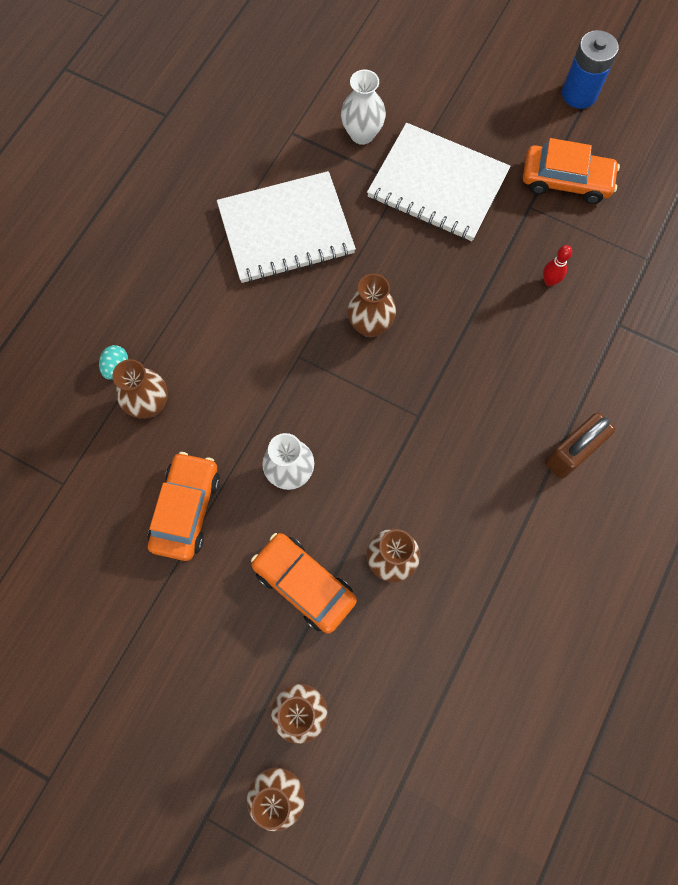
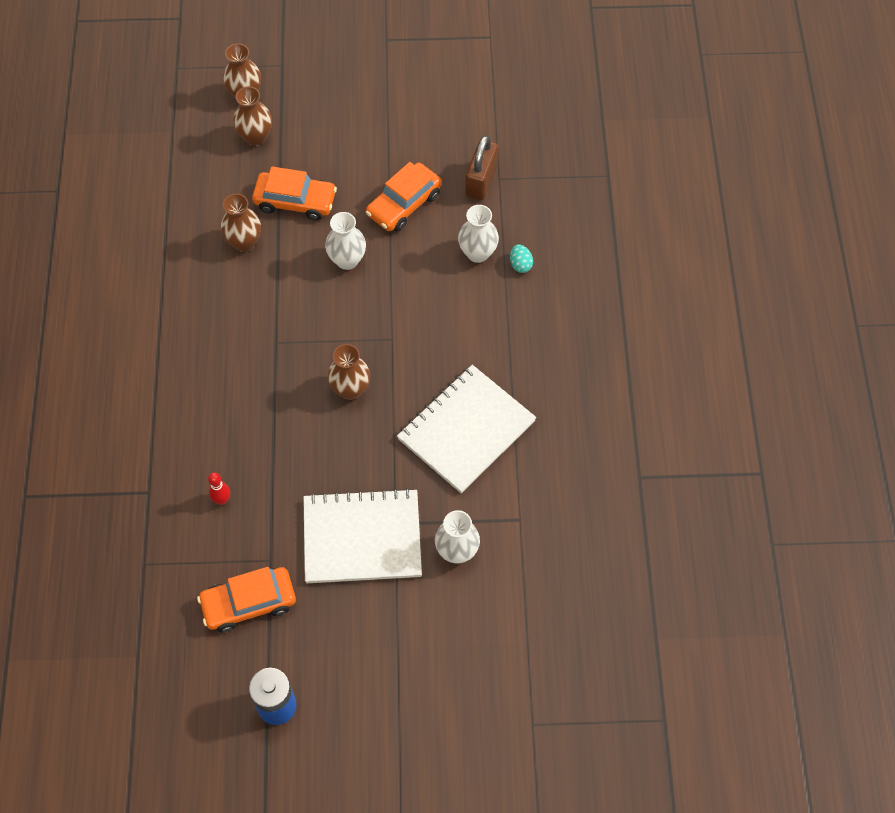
camera: 150 degrees right, 10 degrees down
(150, 404) = (477, 253): brown vase -> white vase
(186, 509) = (404, 204): orange car -> orange car turned 60 degrees clockwise
(572, 452) = (145, 374): brown padlock -> brown padlock (481, 181)

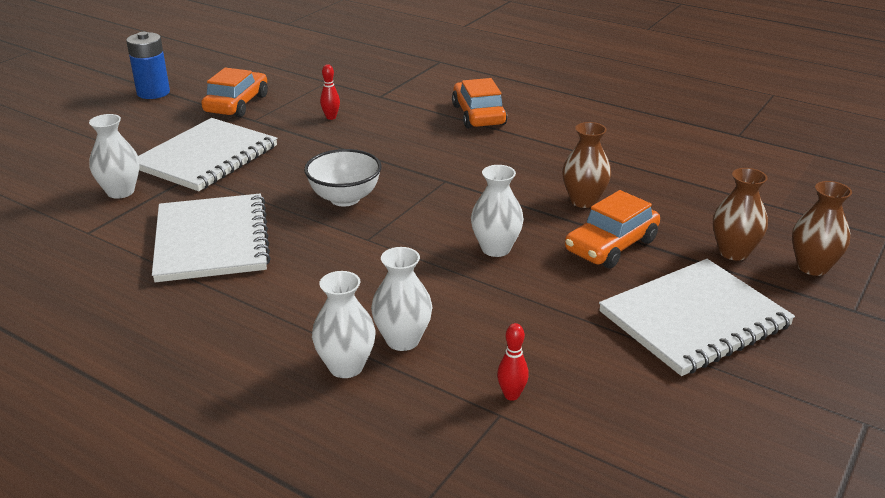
camera: 125 degrees right, 30 degrees down
(348, 131) = (694, 319): none -> white notebook
(350, 389) = (345, 198): brown vase -> white bowl
(404, 204) = (535, 315): orange car -> orange car (478, 115)
(481, 181) = (511, 395): brown padlock -> red bowling pin
(520, 264) = (346, 366): turquoise egg -> white vase

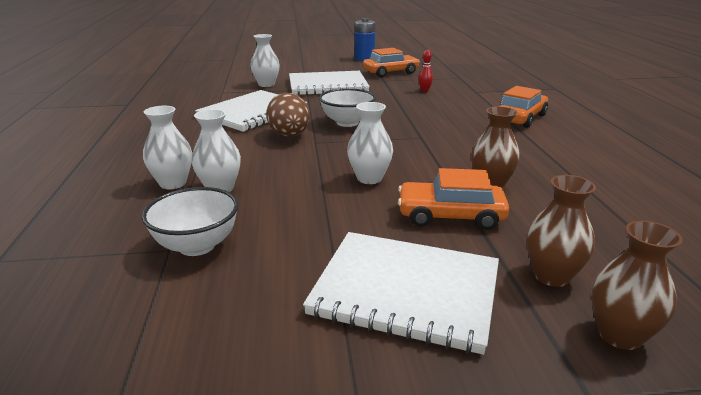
camera: 50 degrees right, 5 degrees down
(325, 246) = (289, 136): none -> brown egg
(511, 395) = (197, 245): red bowling pin -> white bowl

